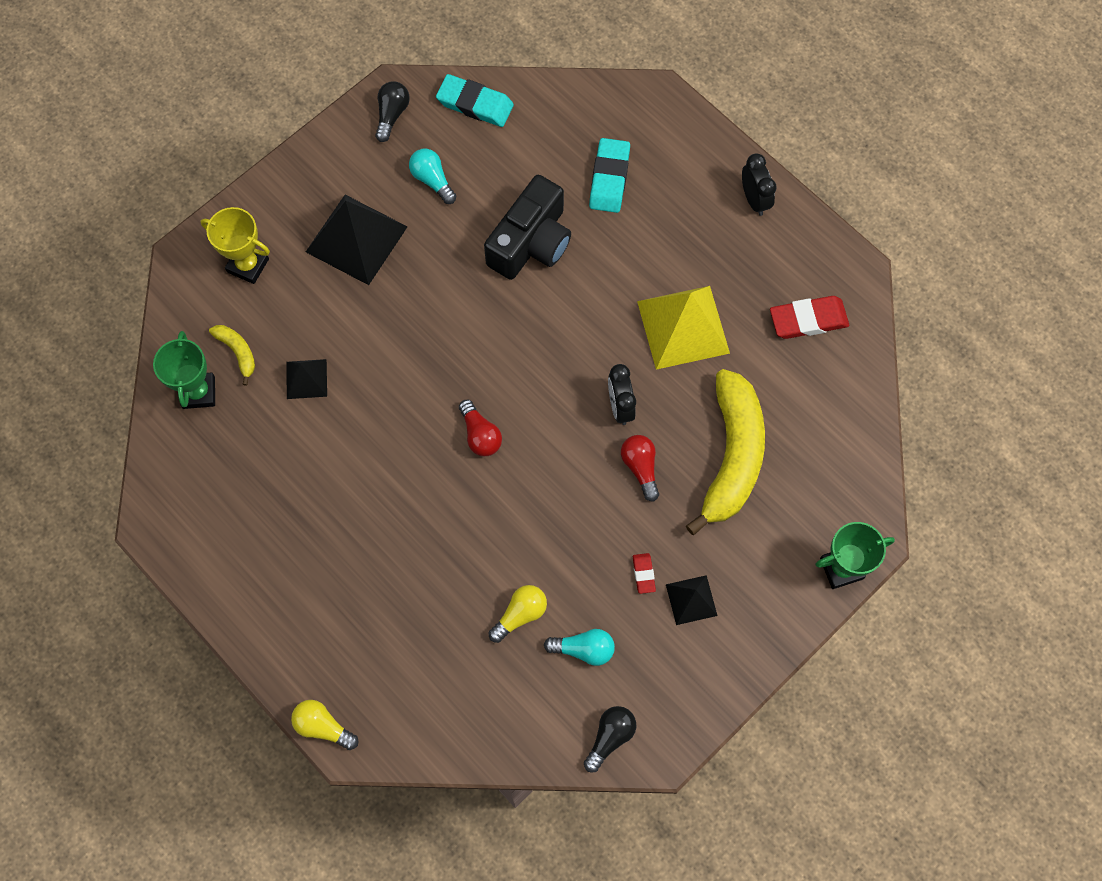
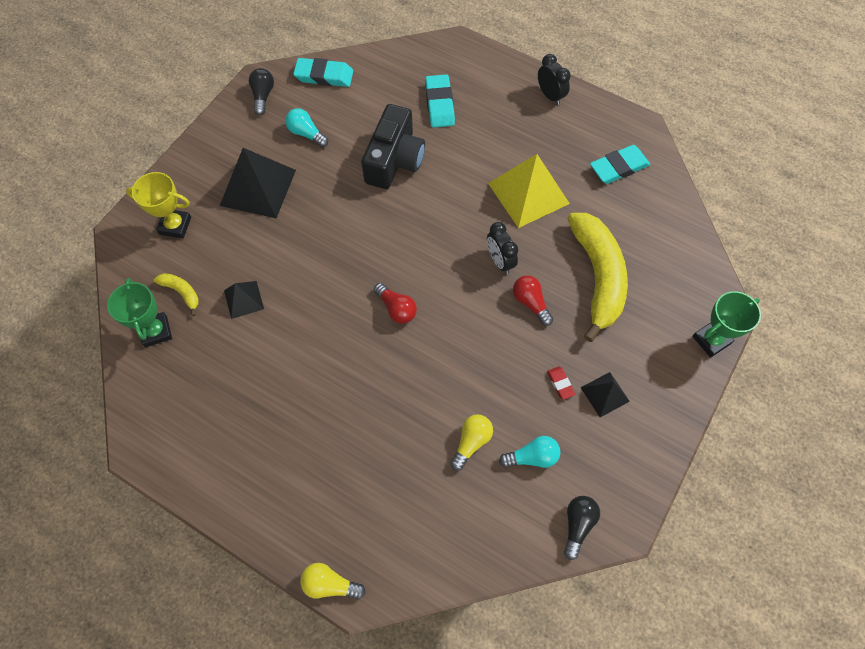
camera: 15 degrees left, 5 degrees down
(808, 320) = (619, 167): red eraser -> turquoise eraser

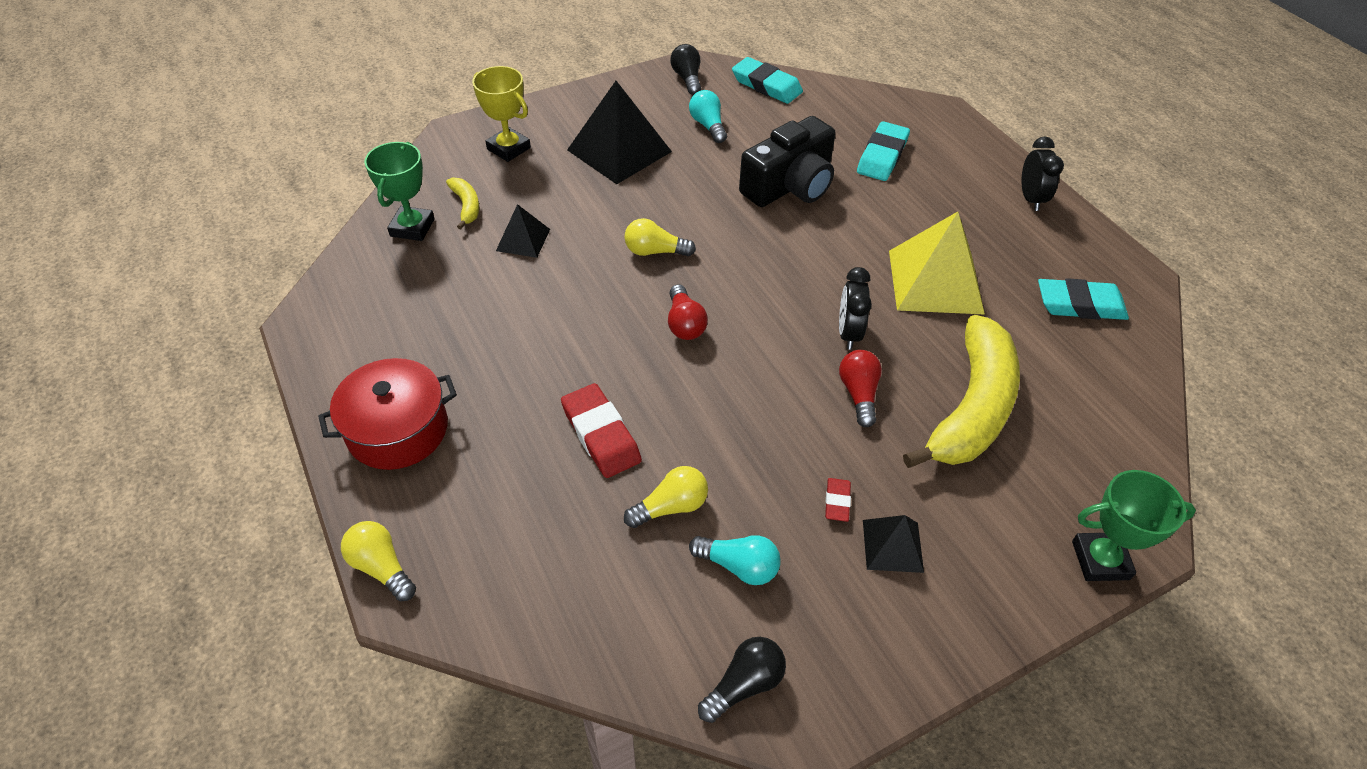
camera: 30 degrees right, 15 degrees down
(263, 96) = (687, 78): black light bulb -> black light bulb turned 45 degrees counterclockwise
(268, 490) = (397, 430): none -> red pot
(340, 262) = (655, 251): none -> yellow light bulb
(398, 418) = (600, 434): none -> red eraser

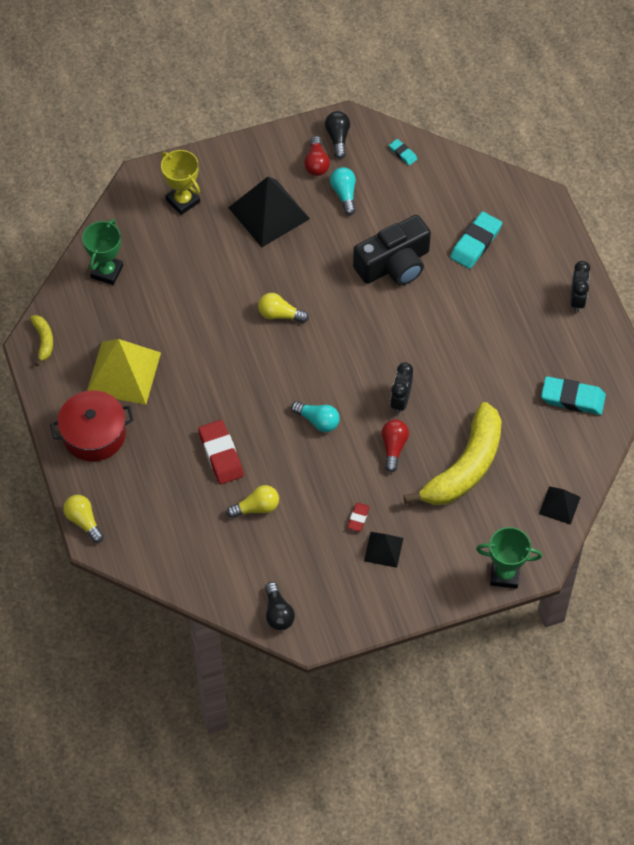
camera: 10 degrees right, 10 degrees up
(466, 206) = (147, 256): yellow banana -> yellow banana (43, 341)
(523, 240) = (186, 292): black pyramid -> black pyramid (559, 505)
(684, 324) = (289, 379): red light bulb -> red light bulb (316, 163)
(739, 566) = (289, 549): turquoise light bulb -> turquoise light bulb (317, 421)
(744, 684) = (278, 613): black light bulb -> black light bulb turned 105 degrees clockwise
(766, 85) = (403, 153): turquoise eraser -> turquoise eraser, size x0.51
(935, 281) = (475, 366): yellow pyramid -> yellow pyramid (123, 372)

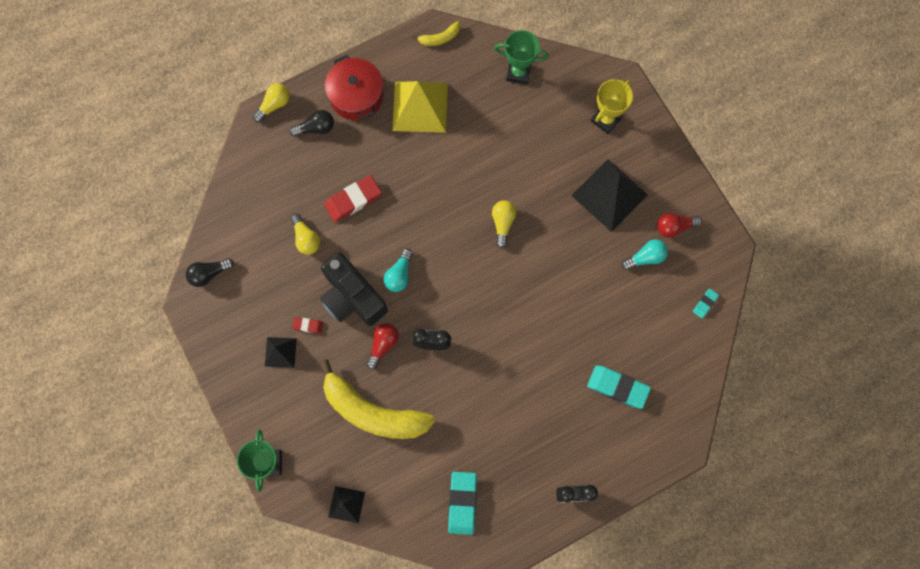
camera: 80 degrees right, 15 degrees up
(338, 138) = (708, 241): black light bulb -> black light bulb (316, 128)
(393, 447) = (383, 345): red light bulb -> red light bulb turned 60 degrees counterclockwise
(394, 264) = (577, 315): black camera -> black camera (352, 297)

